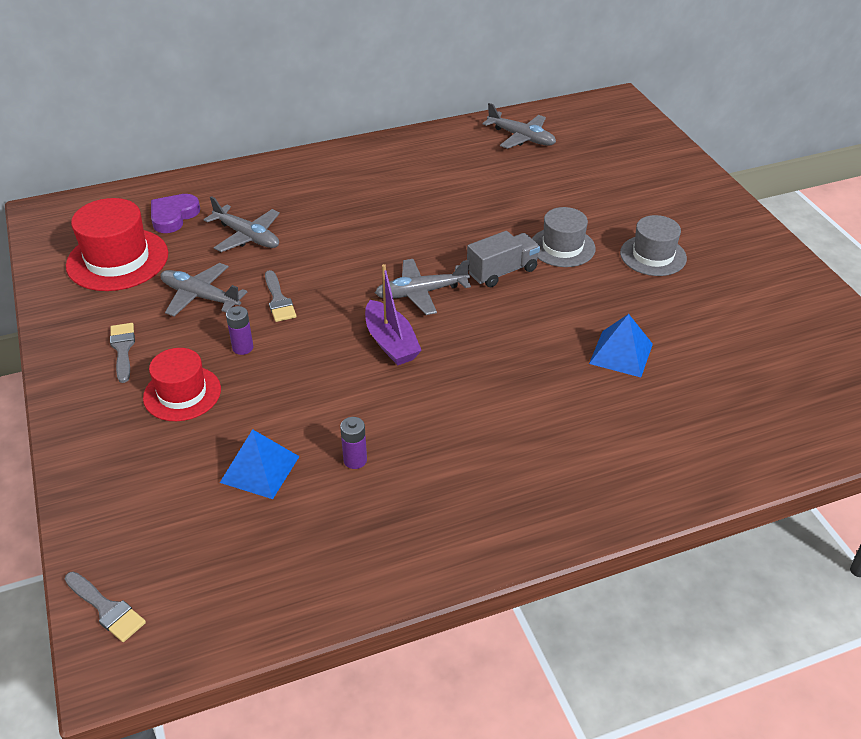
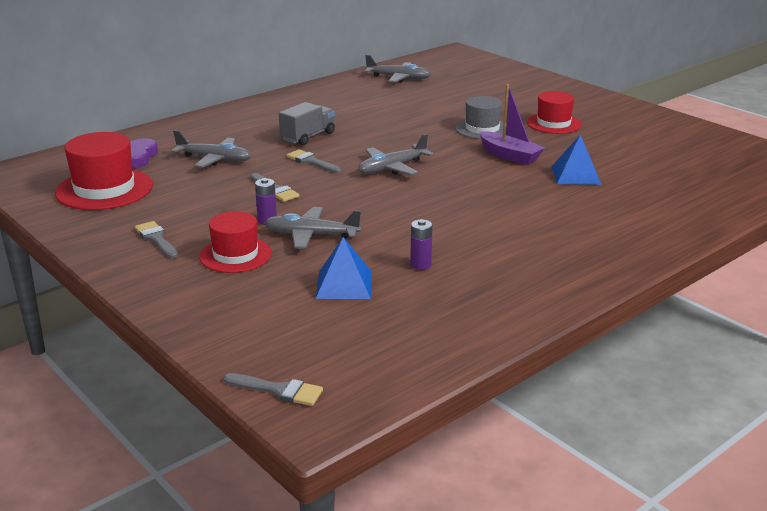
camera: 20 degrees left, 15 degrees down
(200, 296) = (202, 198): grey plane -> grey plane (312, 235)
(342, 263) = (311, 162): none -> grey brush
(391, 342) = (392, 198): purple boat -> purple boat (509, 155)
(502, 271) = (447, 148): grey truck -> grey truck (308, 137)
(653, 255) = (553, 123): grey hat -> red hat

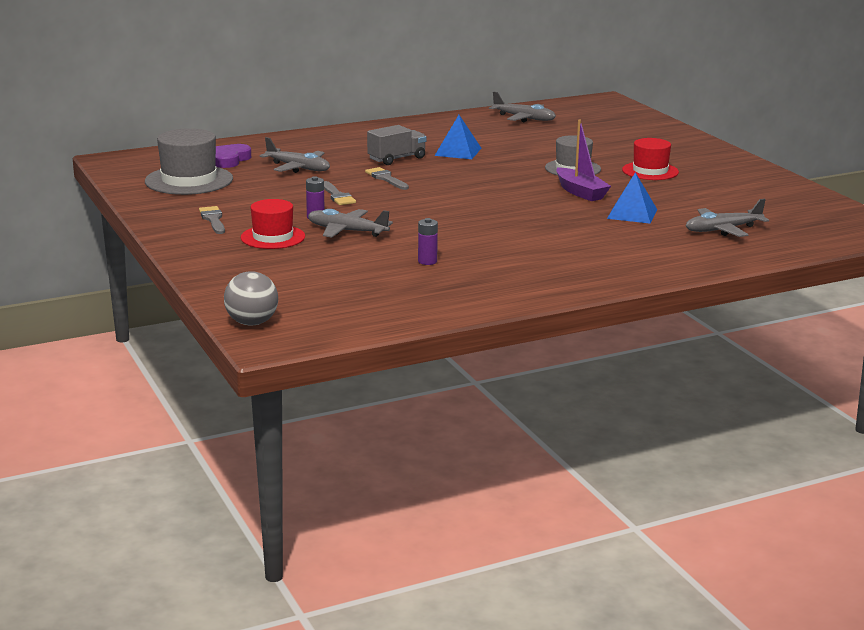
camera: 15 degrees right, 5 degrees down
(104, 189) = (189, 180): red hat -> grey hat
(278, 390) = (252, 323): grey brush -> grey ball
(344, 284) = (351, 266): blue pyramid -> blue pyramid (458, 152)
(392, 168) = (458, 191): grey plane -> grey plane (723, 230)

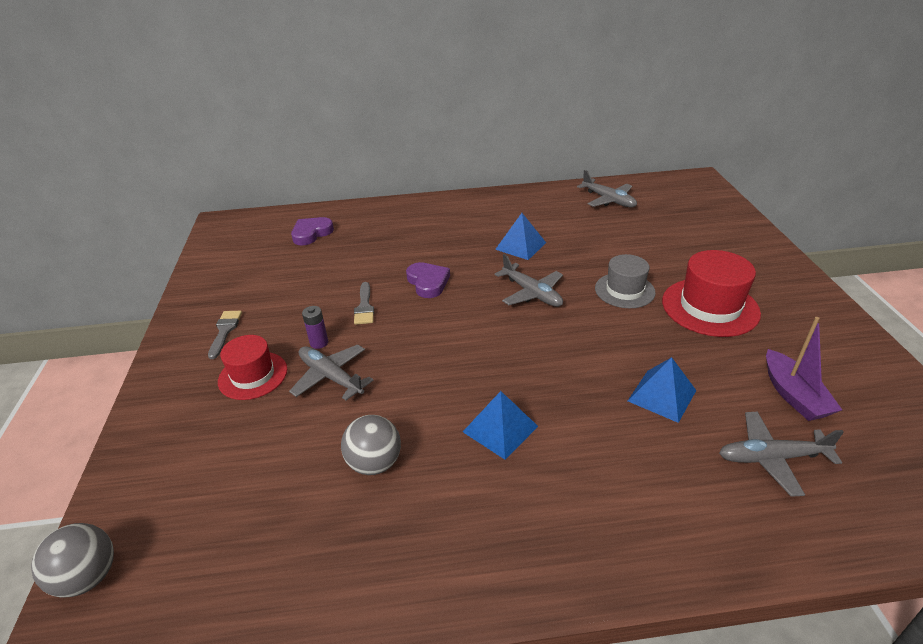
camera: 20 degrees right, 15 degrees up
(189, 180) = (255, 261): grey hat -> none
(298, 168) = (360, 254): grey plane -> grey plane (531, 293)
(386, 178) = (428, 282): grey brush -> purple heart
(397, 159) = (457, 250): grey truck -> none
(427, 261) = (374, 463): purple battery -> grey ball
(515, 239) = (500, 429): none -> blue pyramid
(580, 192) = (616, 338): purple boat -> purple boat (793, 395)
(650, 171) = (710, 307): red hat -> red hat, size x1.51

